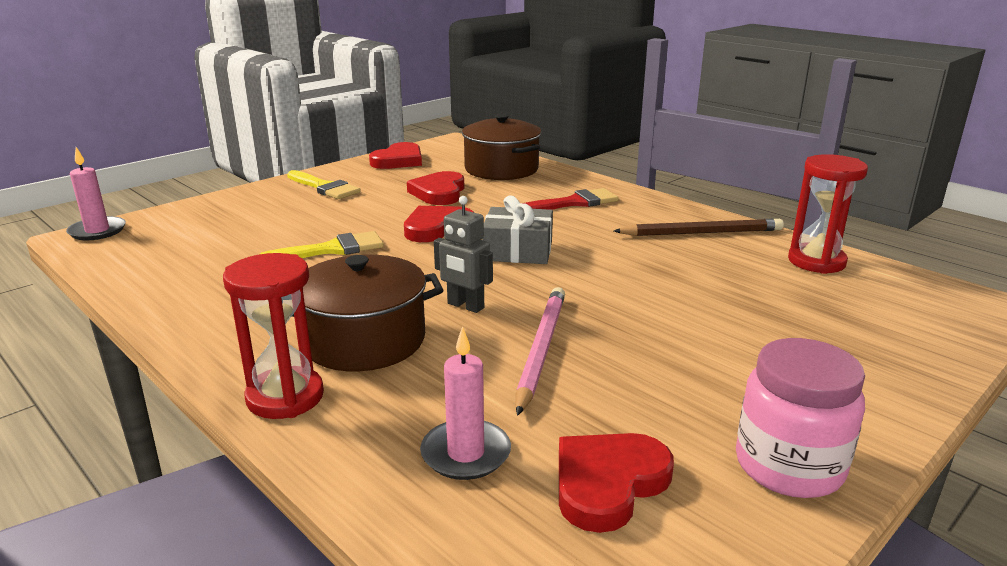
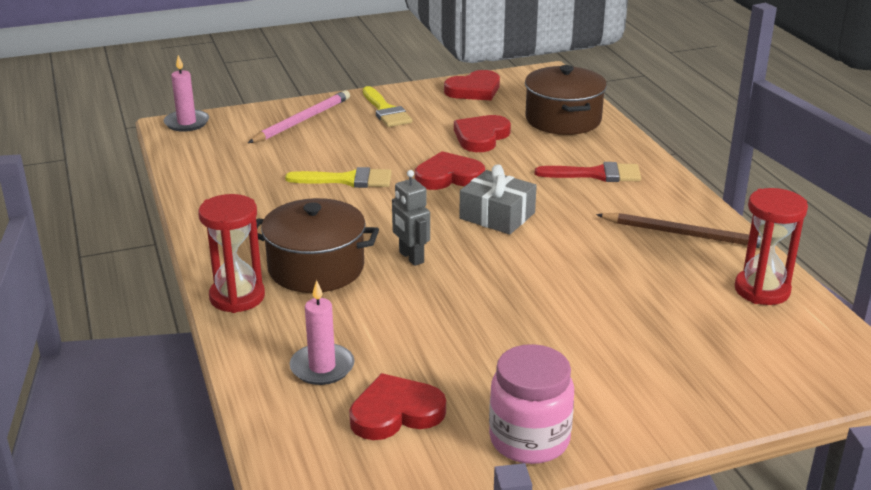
camera: 25 degrees right, 5 degrees up
(541, 349) = (436, 308): pink pencil -> pink pencil (302, 120)

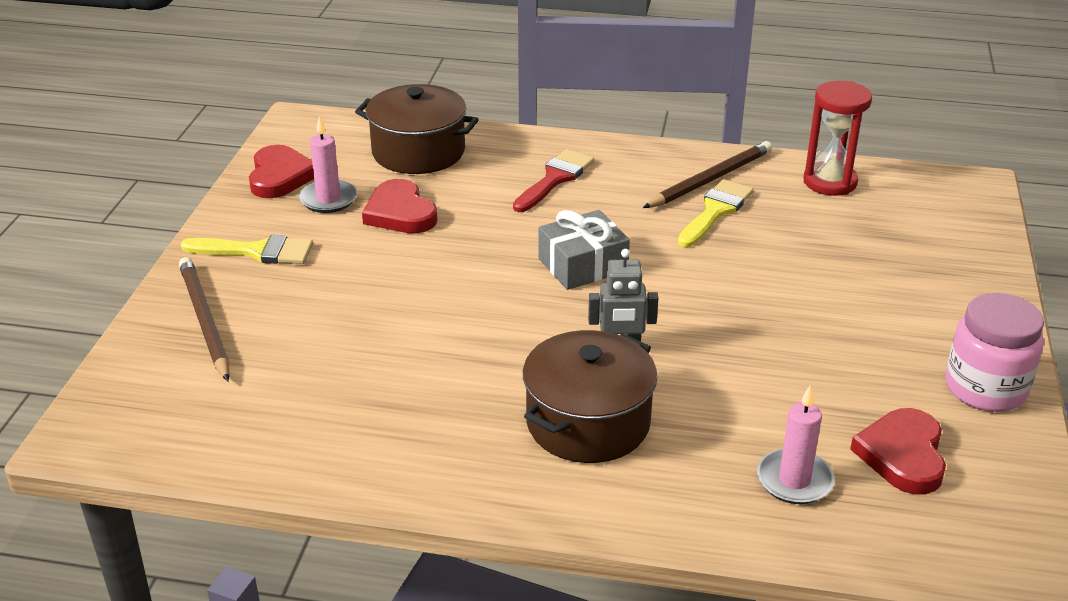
camera: 60 degrees left, 5 degrees up
(187, 123) = (86, 421): pink candle -> pink candle (328, 199)
(237, 297) = (605, 504): red hourglass -> none
(302, 120) = (204, 321): pink pencil -> brown pencil
(347, 180) = (403, 335): yellow brush -> yellow brush (715, 211)
(448, 176) = (468, 265): red heart -> none

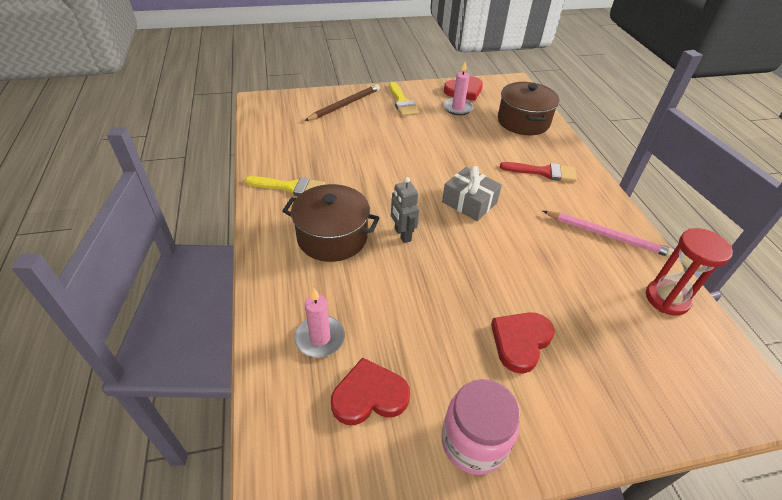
camera: 65 degrees right, 10 degrees up
(400, 213) = (465, 131): red heart -> red heart (520, 342)
(710, 179) = (607, 235): brown pencil -> pink pencil
(715, 211) = (573, 245): yellow brush -> yellow brush (291, 187)

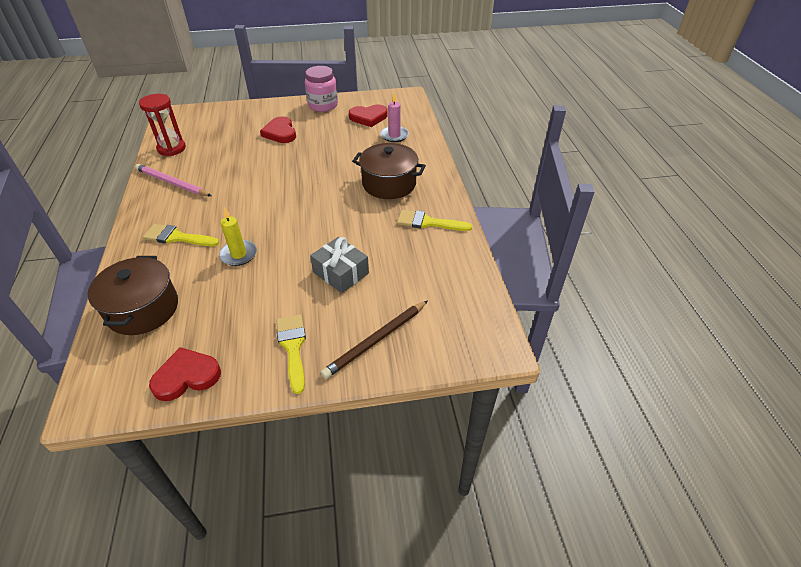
camera: 175 degrees left, 0 degrees up
(402, 235) = (334, 185): grey robot -> none
(458, 108) = (217, 335): pink candle -> none
(469, 202) = (269, 208): grey gift -> grey gift (341, 272)
(474, 157) = (239, 254): none -> yellow candle
(520, 342) = (280, 133): red heart -> red heart turned 120 degrees clockwise
(544, 172) = (177, 237): red brush -> yellow brush

